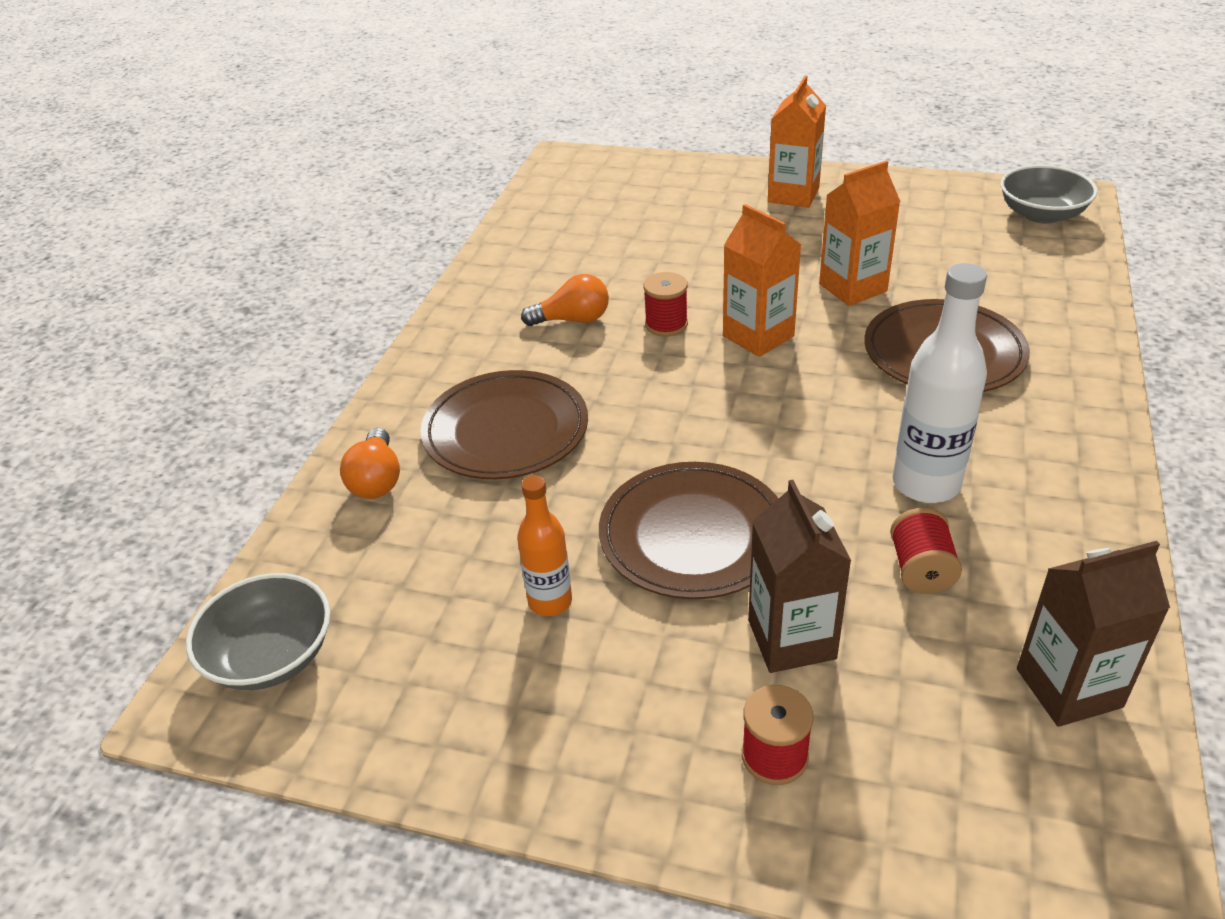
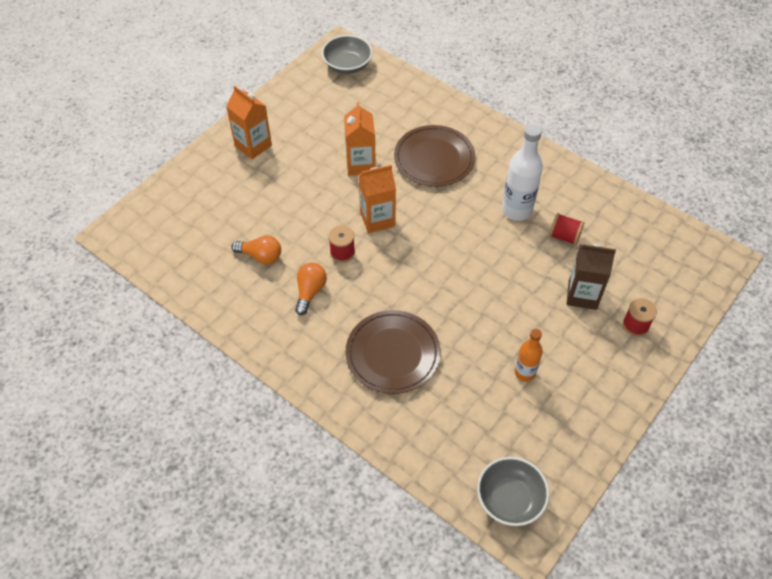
camera: 70 degrees left, 15 degrees up
(377, 480) = (401, 425): orange light bulb -> orange light bulb (260, 256)
(693, 535) = (508, 304): brown plate -> none
(1069, 688) = (637, 224): brown carton -> none

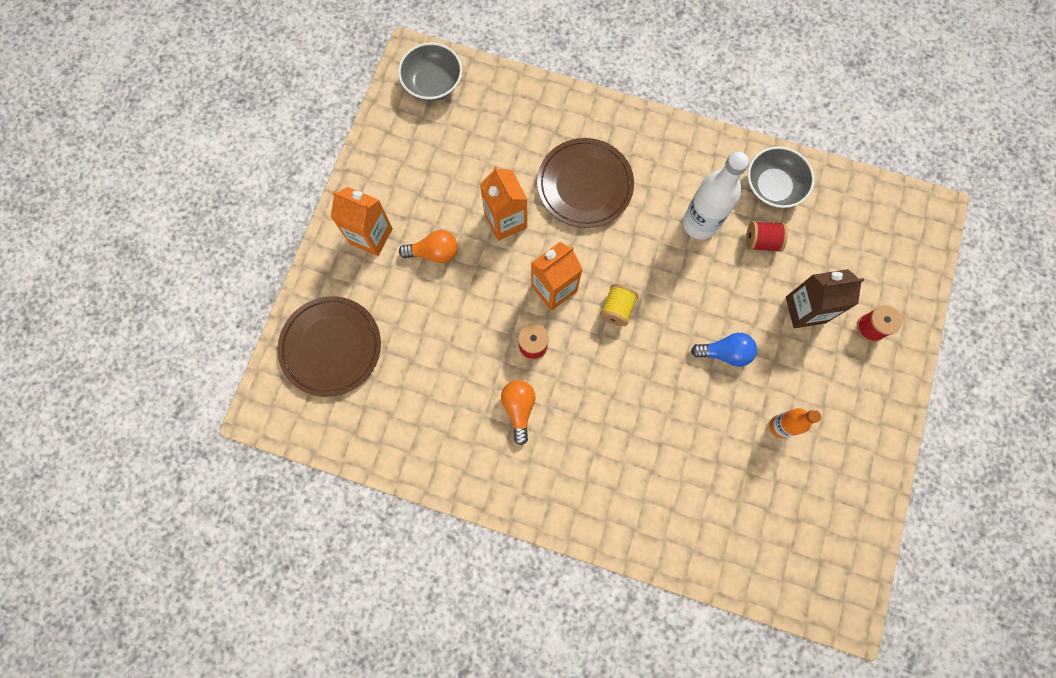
camera: 20 degrees left, 20 degrees up
(260, 256) = (445, 383): orange light bulb -> orange light bulb (434, 252)
(392, 354) = (637, 454): brown plate -> brown plate (331, 347)
(422, 247) = (617, 309): none -> yellow spool
(499, 305) = (725, 353): none -> blue light bulb
(510, 499) = (817, 577): grey bowl -> grey bowl (773, 186)

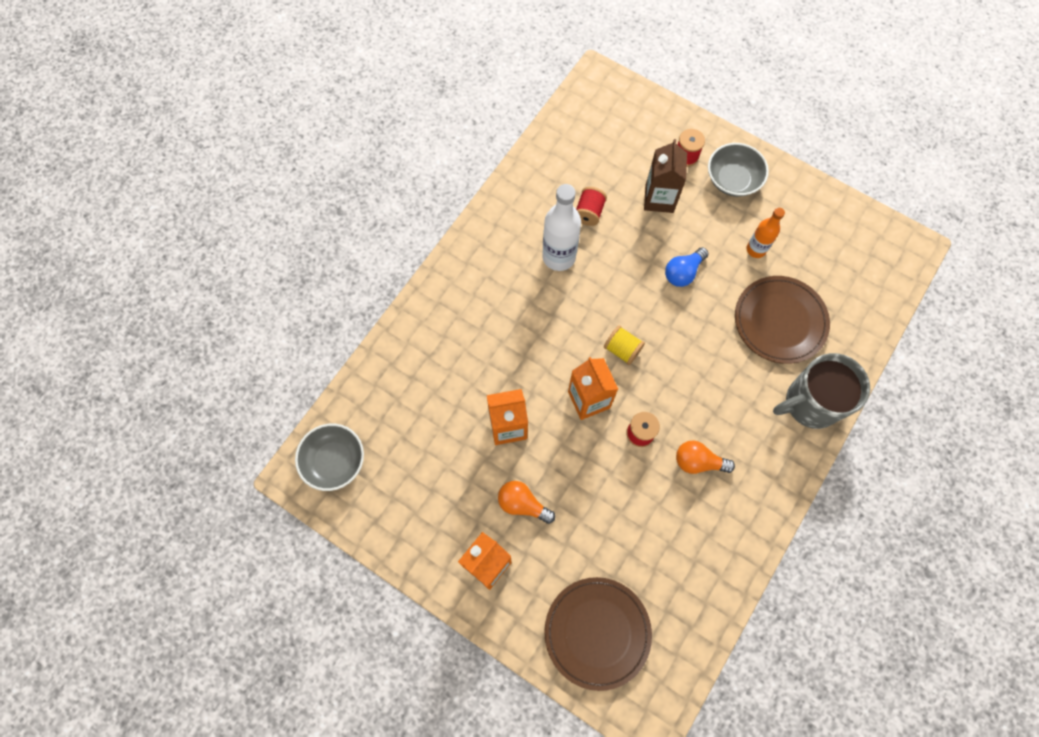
camera: 75 degrees left, 5 degrees down
(434, 252) = (522, 504): orange light bulb -> orange light bulb turned 75 degrees counterclockwise
(585, 185) = (492, 344): brown plate -> brown plate (780, 321)
(615, 516) = (810, 403): none -> grey mug
(725, 353) = (683, 272): blue light bulb -> blue light bulb turned 150 degrees counterclockwise
(773, 186) = (540, 188): grey bowl -> grey bowl (732, 179)

